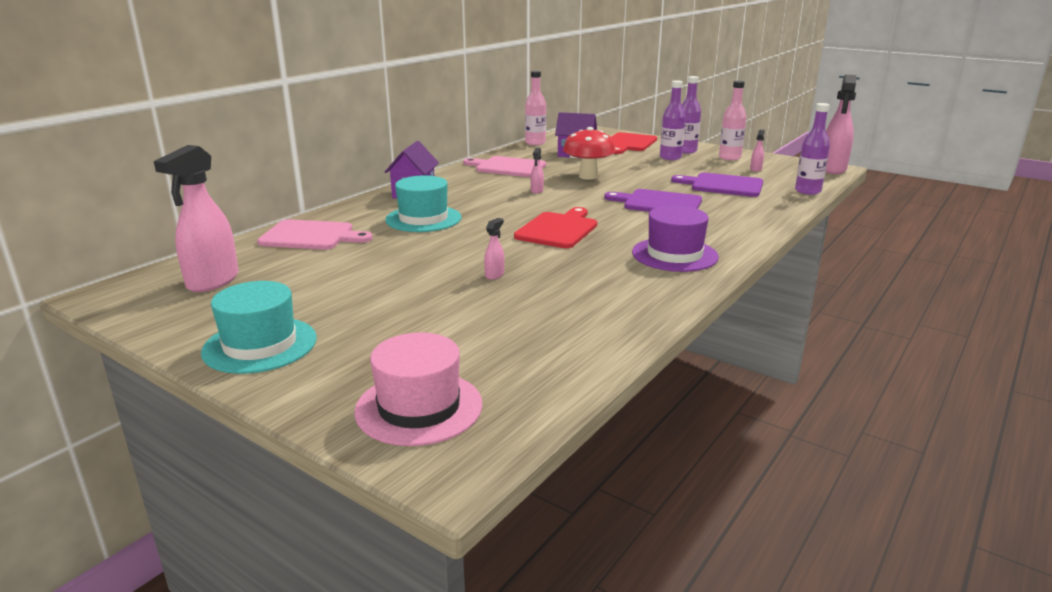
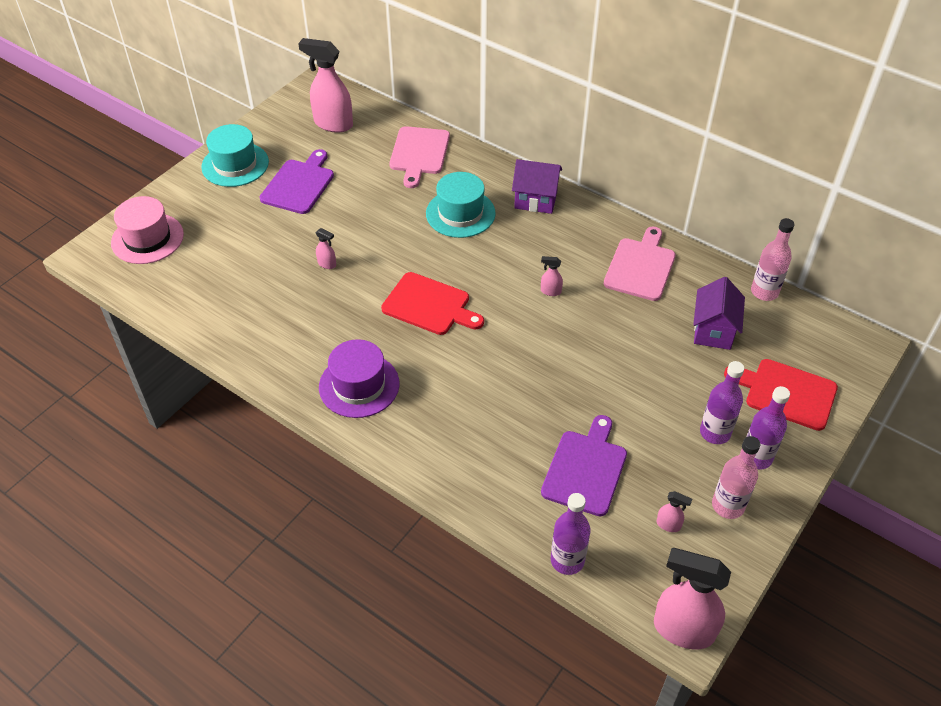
camera: 90 degrees right, 25 degrees up
(588, 176) = (610, 337): red mushroom -> none
(658, 203) = (511, 393): purple cutting board -> purple cutting board (299, 184)

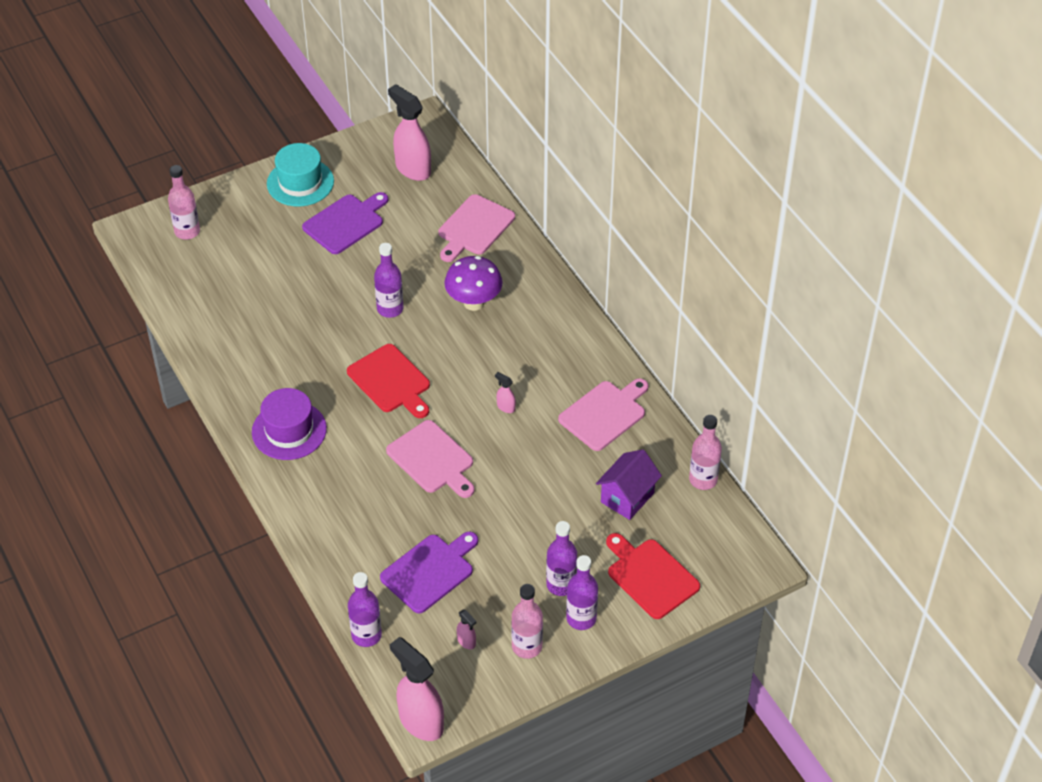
camera: 25 degrees right, 0 degrees up
(147, 238) = (187, 231): pink hat -> pink bottle
(327, 264) = (326, 310): pink spray bottle -> none
(387, 243) = (390, 309): none -> purple bottle
(460, 213) = (474, 303): turquoise hat -> purple mushroom
(516, 362) = (432, 459): none -> pink cutting board
(535, 200) = (552, 314): purple house -> none

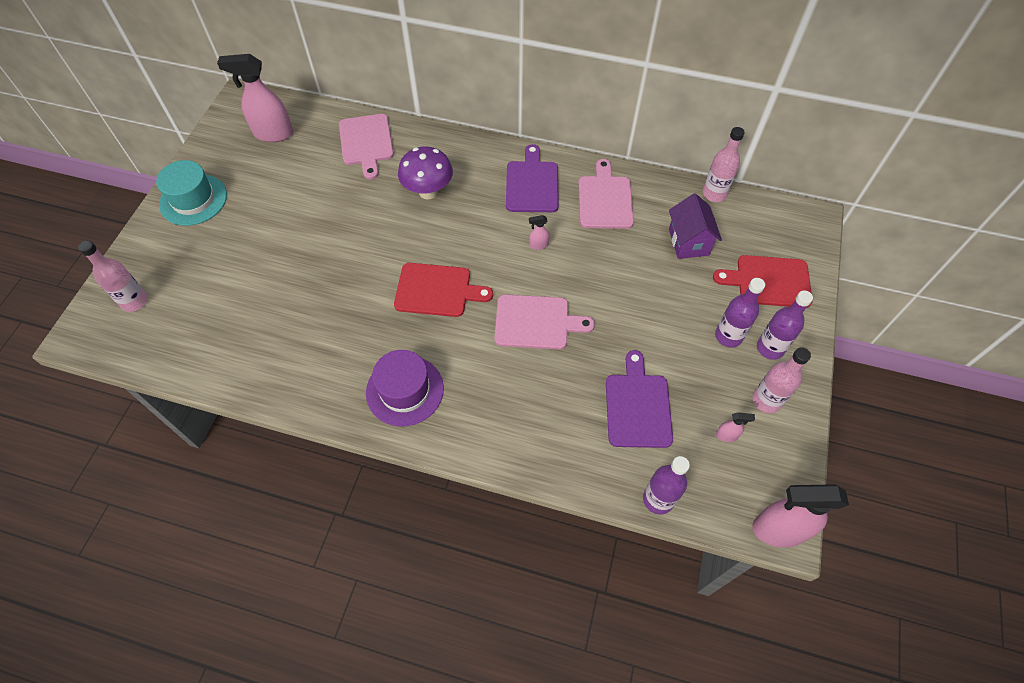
camera: 45 degrees left, 10 degrees up
(346, 223) = (265, 203): purple cutting board -> purple cutting board (532, 184)
(390, 309) = (373, 240): purple bottle -> none

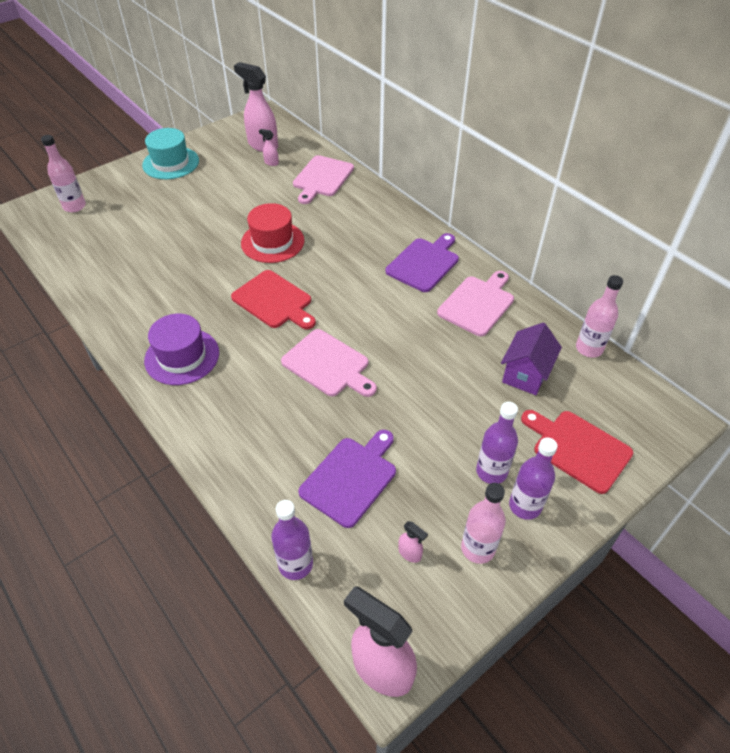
camera: 35 degrees right, 10 degrees down
(381, 233) = (272, 242): none -> red hat
(428, 192) = (335, 231): purple mushroom -> none
(538, 245) = (386, 309): pink spray bottle -> pink spray bottle (271, 163)

